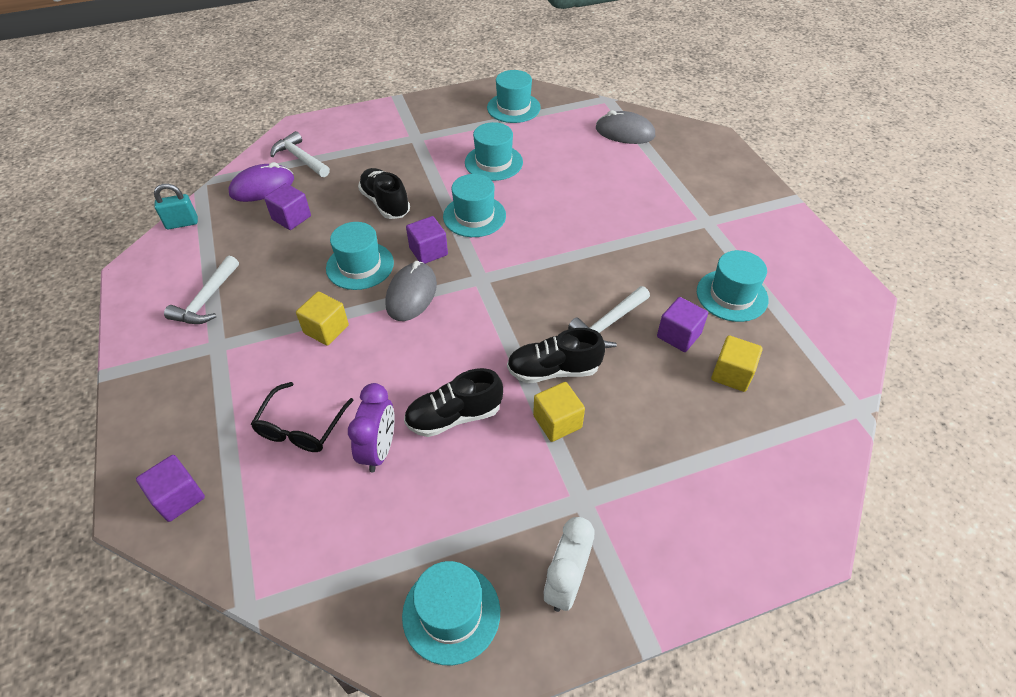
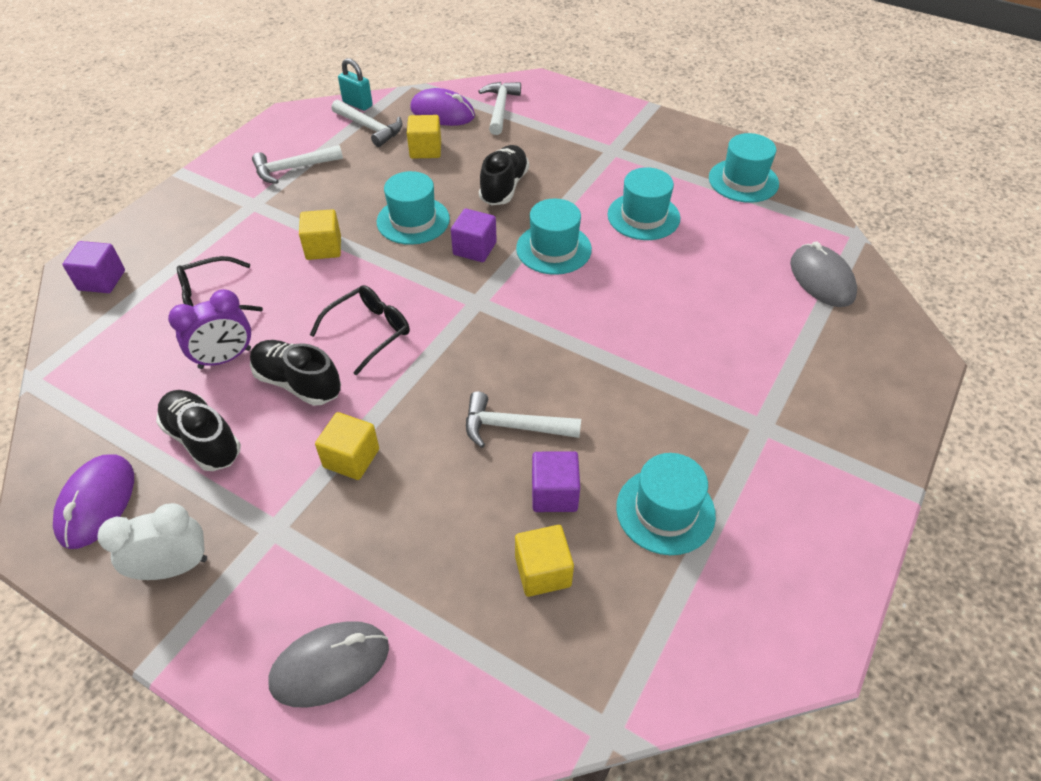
camera: 50 degrees right, 0 degrees up
(222, 232) = (370, 128): none -> white hammer
(291, 218) = (425, 150): purple cube -> yellow cube
(411, 294) = (411, 271): grey mouse -> grey mouse (330, 665)
(446, 349) = (369, 332): none -> black glasses
(451, 613) = (97, 503): turquoise hat -> purple mouse
(553, 370) = (412, 419): black shoe -> black shoe (203, 440)

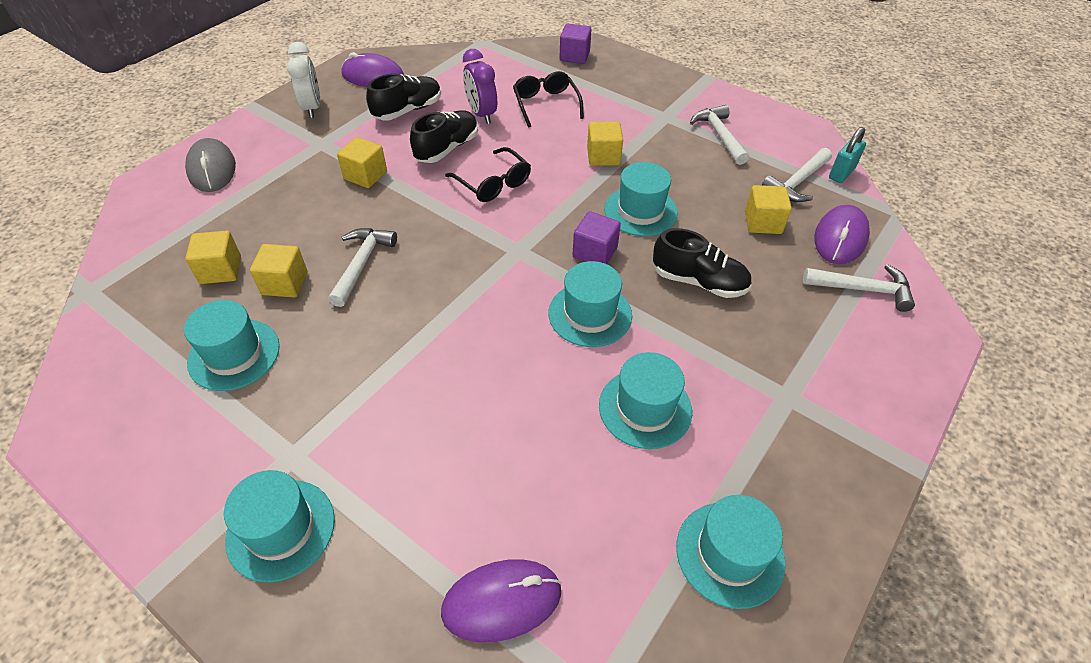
camera: 95 degrees right, 0 degrees up
(554, 493) = (285, 283): purple cube -> yellow cube
(821, 279) = (502, 601): grey mouse -> purple mouse
(828, 414) = (281, 529): none -> turquoise hat

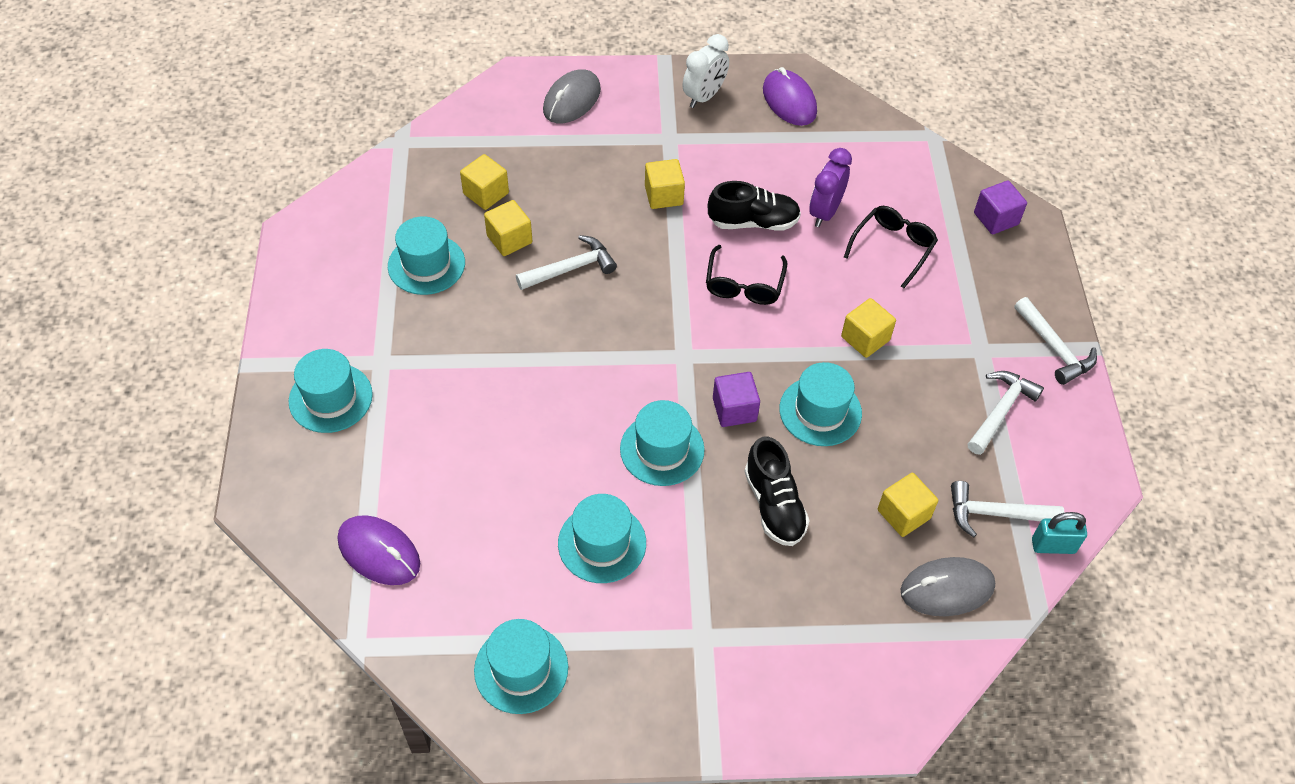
camera: 50 degrees right, 5 degrees up
(408, 110) = (772, 159): black shoe -> none
(840, 238) = (947, 589): purple mouse -> grey mouse
(863, 289) = (890, 639): white hammer -> white hammer (1054, 348)

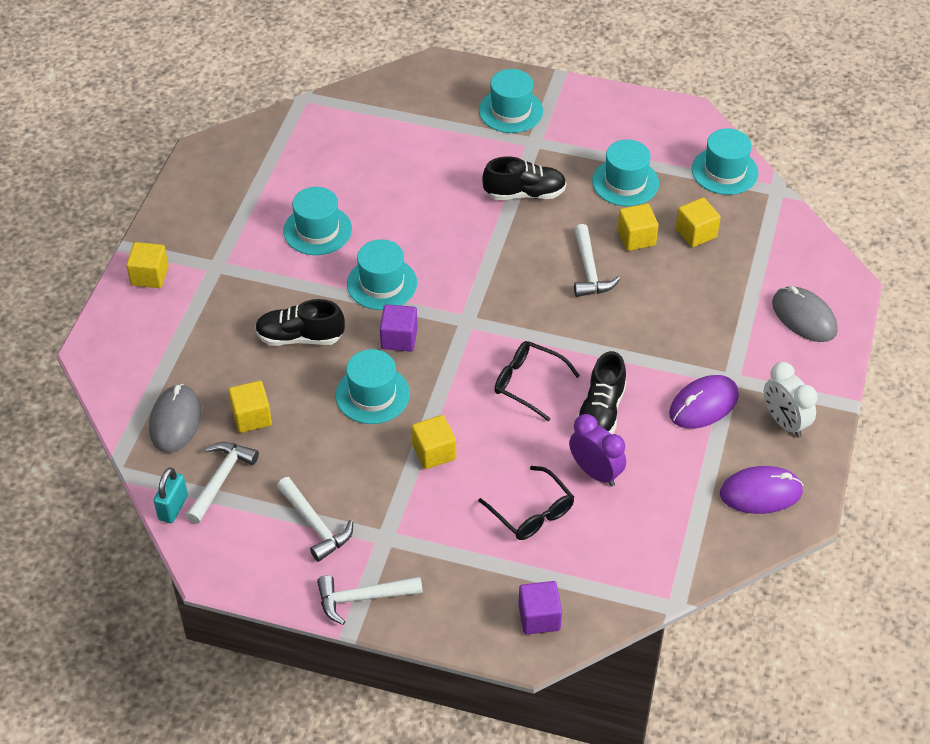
camera: 110 degrees right, 5 degrees down
(379, 552) = (368, 116): purple mouse -> purple mouse (703, 405)
(472, 350) = (524, 193): none -> black shoe
(521, 669) = (244, 169): turquoise hat -> turquoise hat (724, 171)
(664, 195) = (656, 354): yellow cube -> yellow cube (150, 276)

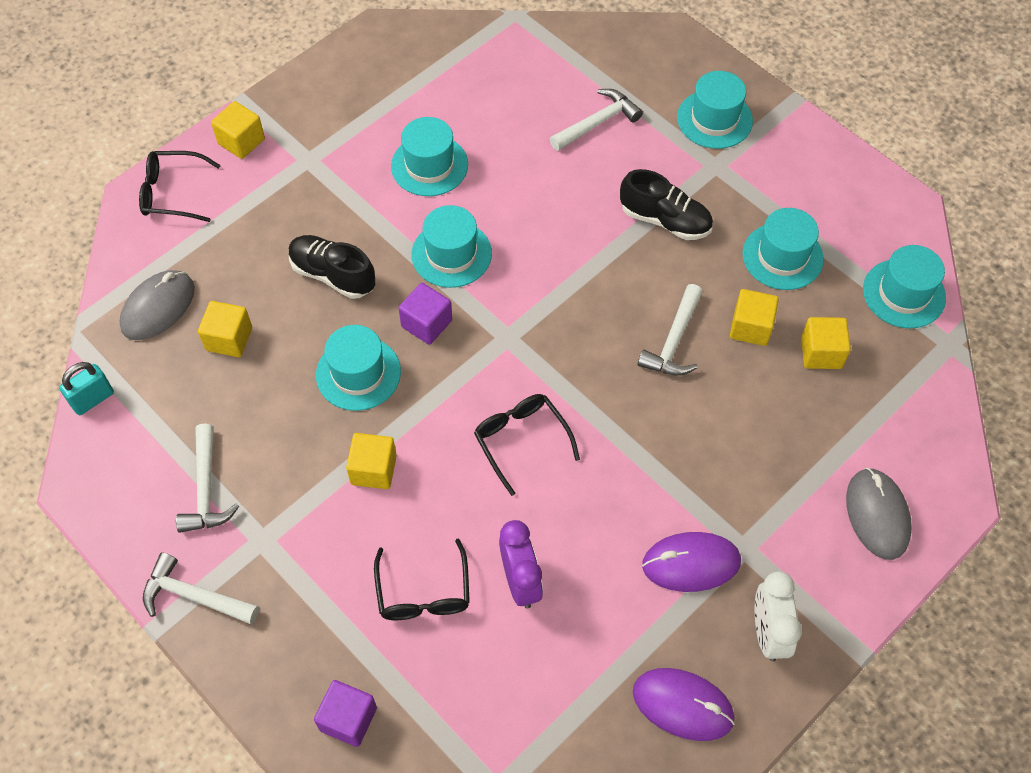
camera: 30 degrees right, 10 degrees up
(121, 336) = (173, 193): none -> black glasses
(221, 479) = (155, 392): white hammer -> white hammer (597, 123)
(601, 412) = (574, 514): black shoe -> none

